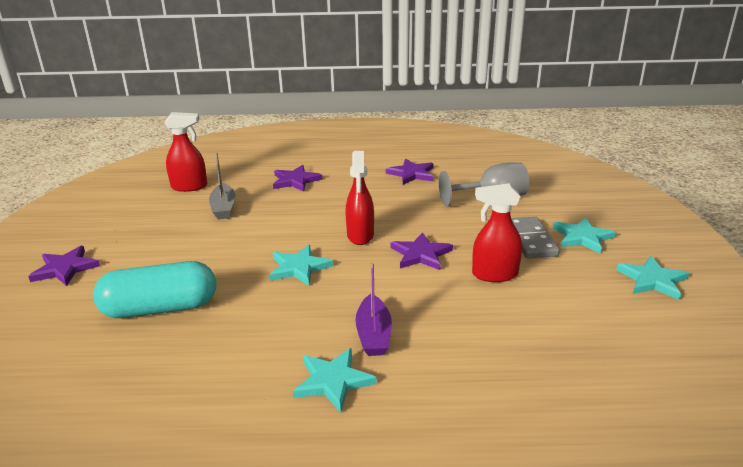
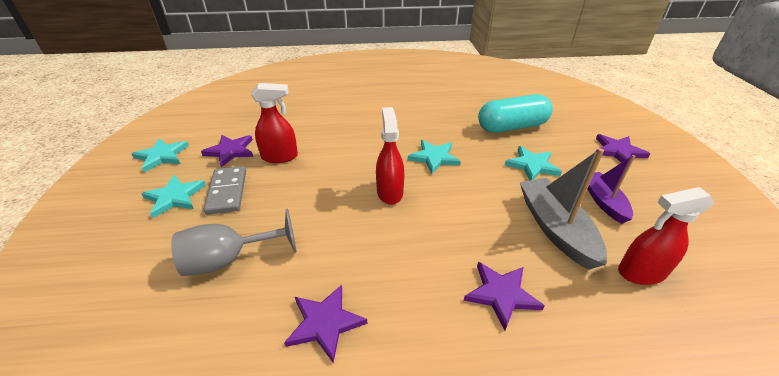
camera: 175 degrees right, 10 degrees up
(223, 208) = (555, 229): grey boat -> grey boat, size x1.56
(333, 381) = (390, 98): turquoise star -> turquoise star (532, 165)
(373, 334) = (371, 117): purple boat -> purple boat (603, 201)
(421, 254) = (334, 173): purple star -> purple star (230, 151)

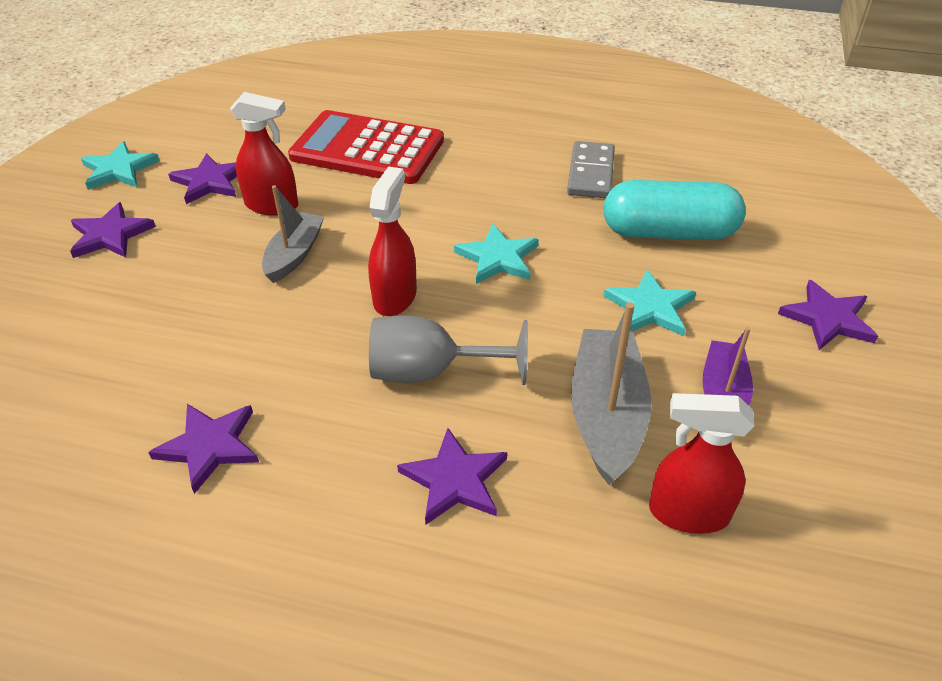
camera: 20 degrees right, 5 degrees up
(174, 197) = (110, 235): turquoise star -> purple star
(227, 192) = (177, 243): grey domino -> grey domino (591, 173)
(229, 260) = (137, 337): grey goblet -> grey goblet (430, 372)
(311, 182) = (294, 255): none -> grey boat
(321, 116) = (367, 149): none -> red calculator

